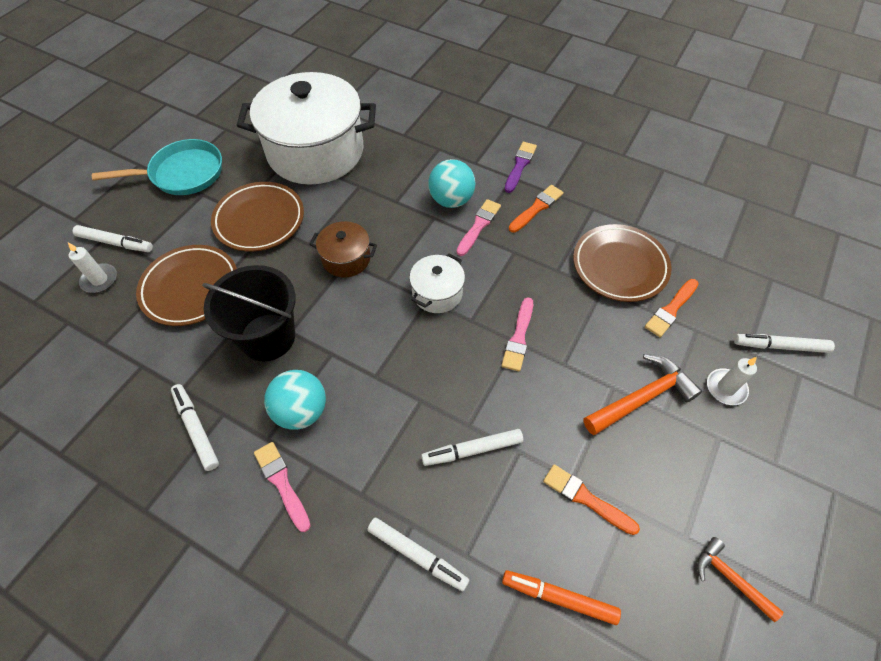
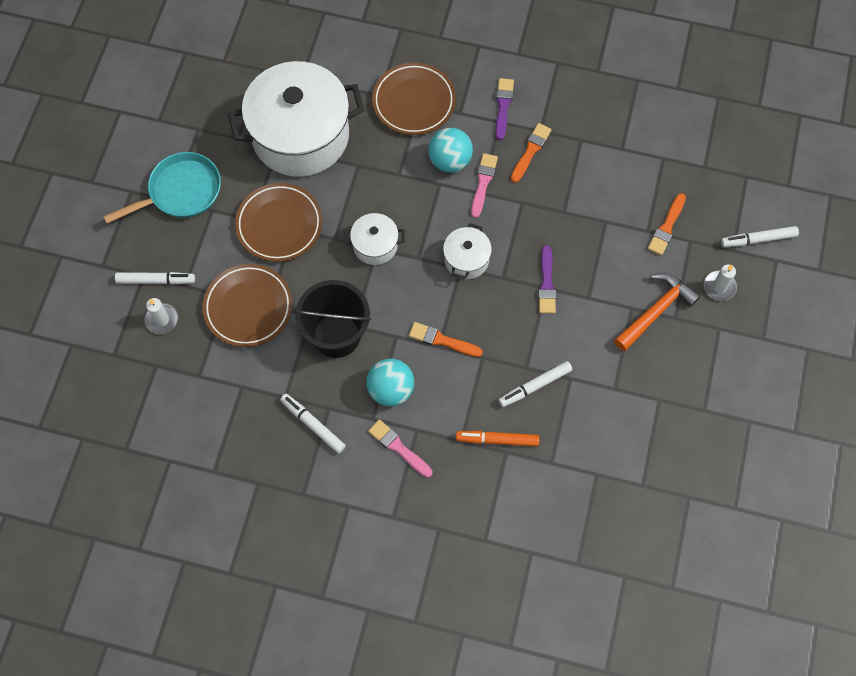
camera: 15 degrees left, 10 degrees up
(346, 259) = (375, 245): brown pot -> white pot
(417, 555) = (517, 471): white marker -> none
(518, 337) = (546, 284): pink brush -> purple brush
(559, 597) = (623, 472): orange marker -> orange marker (497, 440)
(586, 498) = (628, 400): orange brush -> orange brush (442, 340)
(619, 266) = (616, 195): brown plate -> brown plate (414, 102)
(730, 578) = (738, 429): orange hammer -> none

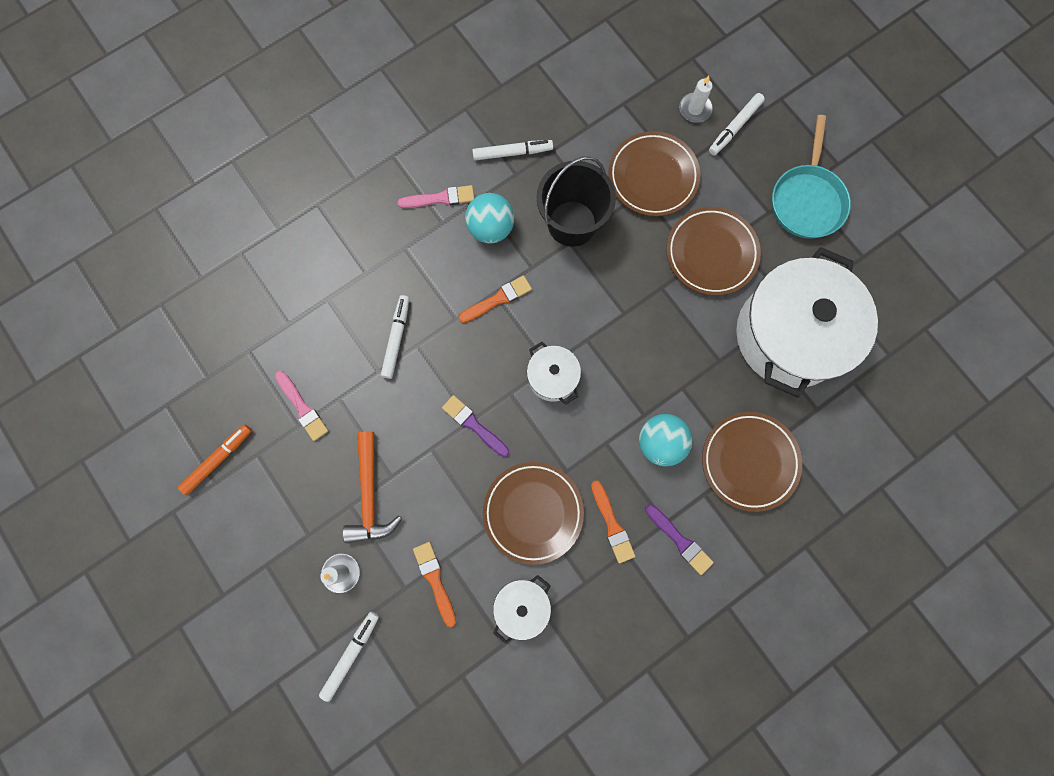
camera: 130 degrees right, 10 degrees up
(375, 245) = (628, 314): white pot -> white pot (522, 606)
(483, 183) = (614, 453): pink brush -> pink brush (302, 407)
(497, 440) = (381, 273): orange marker -> orange marker (218, 460)
(568, 202) = (533, 512): none -> brown plate

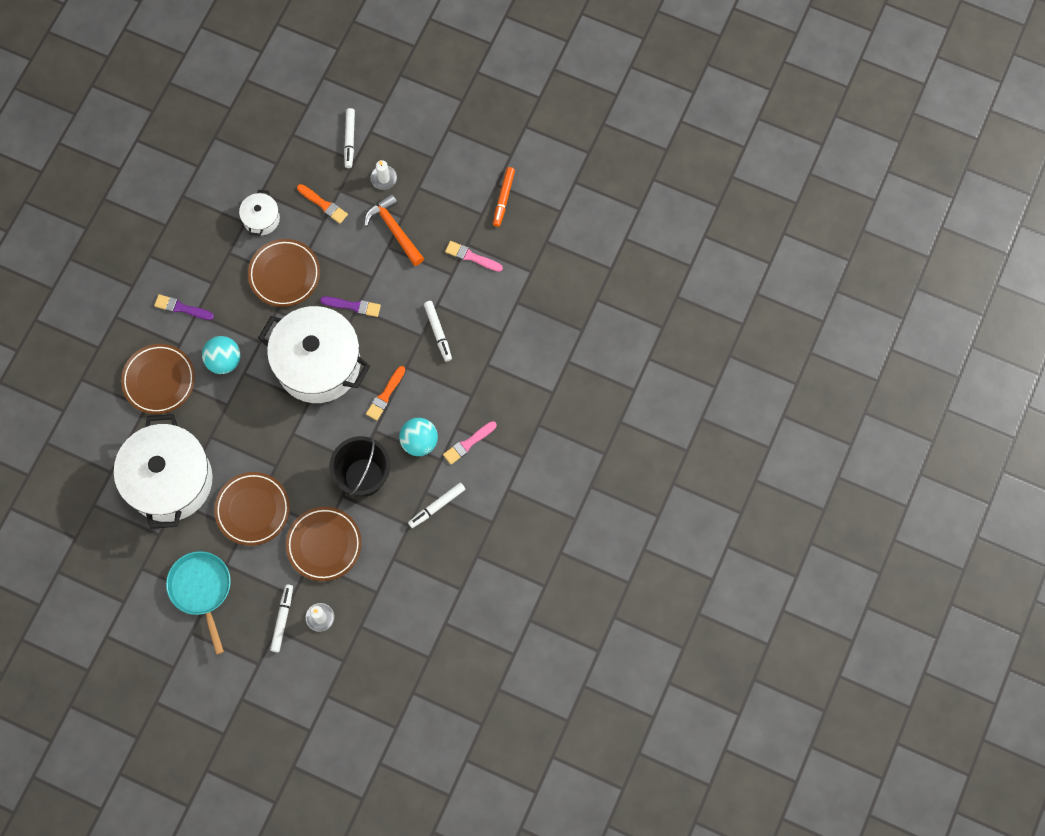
camera: 150 degrees right, 5 degrees down
(552, 377) = (318, 364): white pot -> white pot, size x2.26
(612, 525) = (230, 294): orange brush -> none

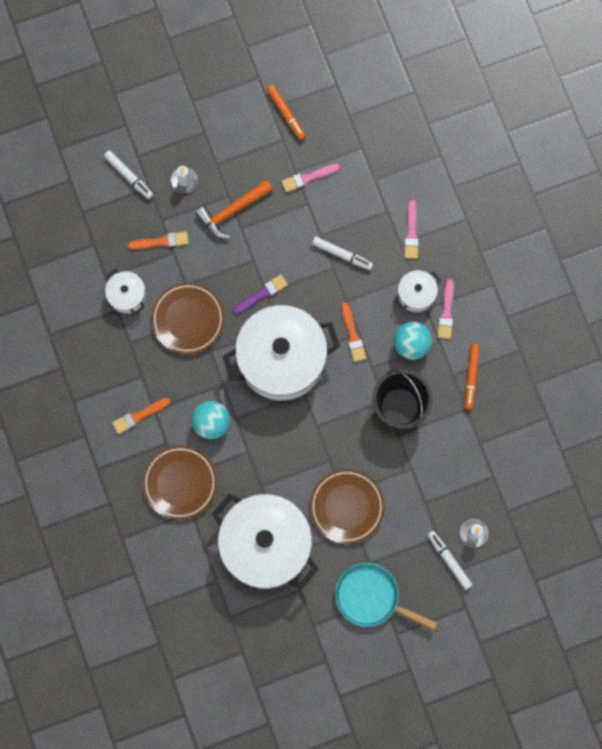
camera: 45 degrees left, 5 degrees up
(181, 308) = (139, 416): purple brush -> orange brush
(324, 545) = (422, 481): brown plate -> none
(394, 230) = (232, 211): orange hammer -> orange hammer turned 45 degrees counterclockwise
(437, 506) = (471, 377): white marker -> orange marker
(460, 410) = (416, 294): none -> white pot
(503, 364) = (411, 233): none -> pink brush

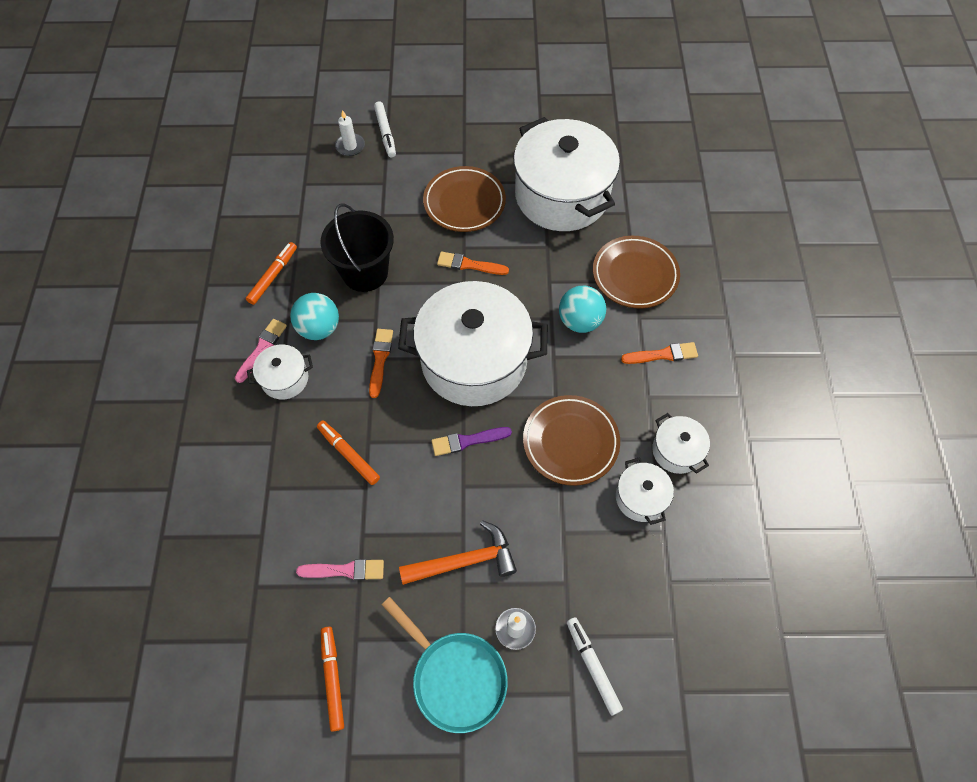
camera: 160 degrees left, 15 degrees down
(110, 339) = (676, 451): none -> white pot
(161, 241) = (574, 553): orange brush -> orange brush (469, 265)
(342, 254) = (348, 454): white marker -> orange marker
(371, 597) = (474, 127): turquoise pan -> turquoise pan (455, 677)
(411, 233) = (251, 451): pink brush -> none

